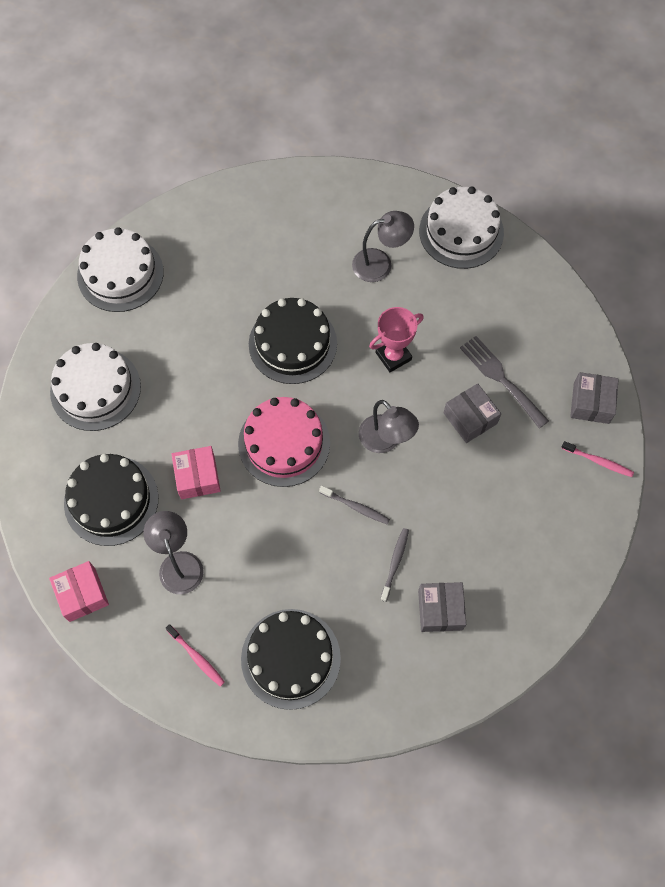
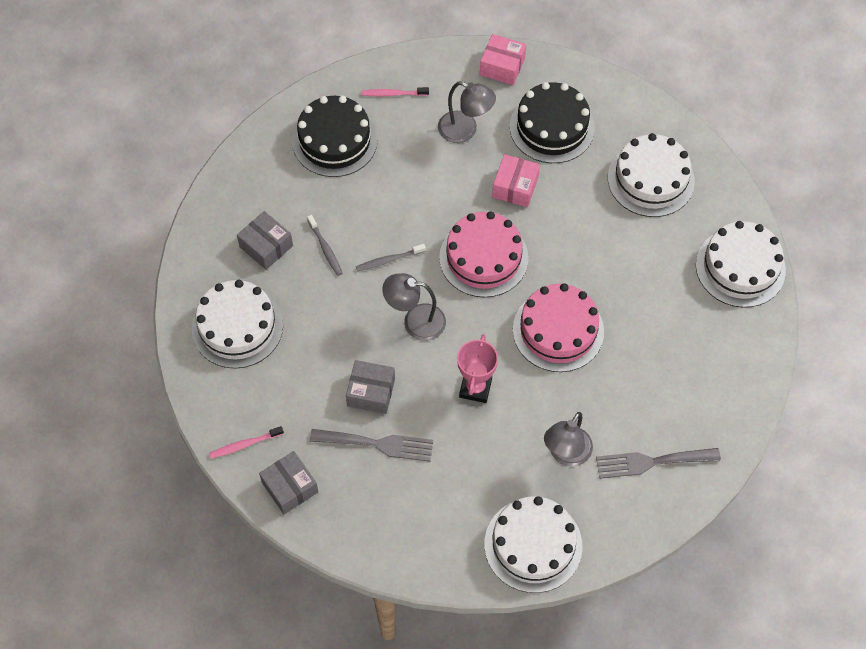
camera: 135 degrees right, 5 degrees down
(197, 477) = (515, 187): pink box -> pink box turned 75 degrees clockwise
(293, 343) = (558, 330): black cake -> pink cake
(331, 213) = (651, 462): none -> grey fork
(525, 560) = (237, 327): none -> white cake

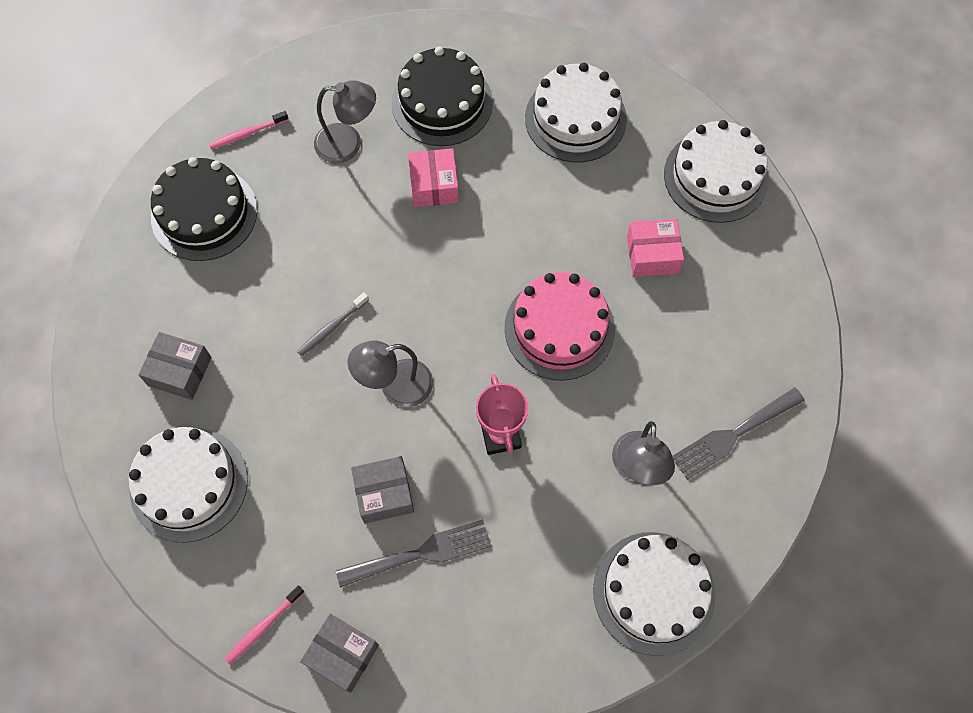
camera: 25 degrees left, 5 degrees up
(325, 249) = (251, 345): grey toothbrush -> none
(483, 257) = (437, 280): pink cake -> none
(502, 66) = (355, 56): pink box -> pink box (652, 255)

